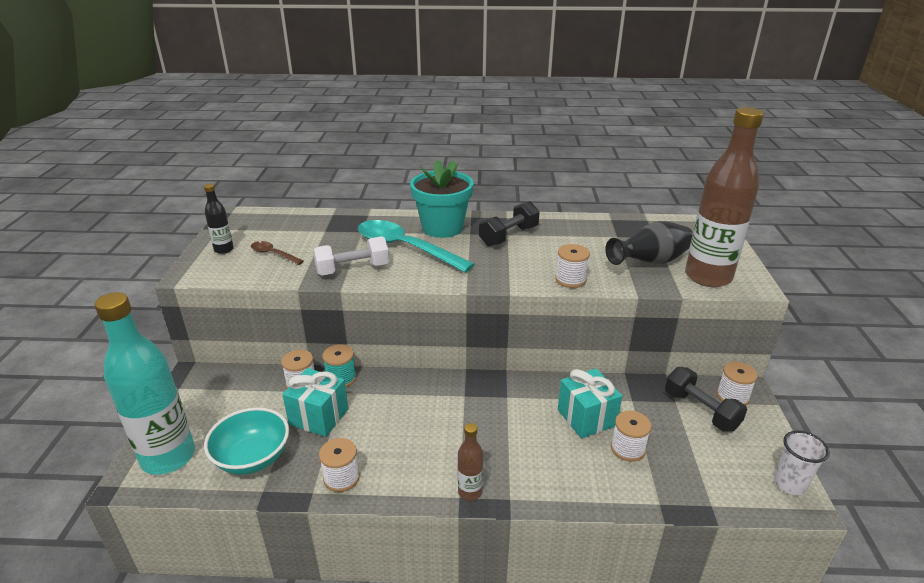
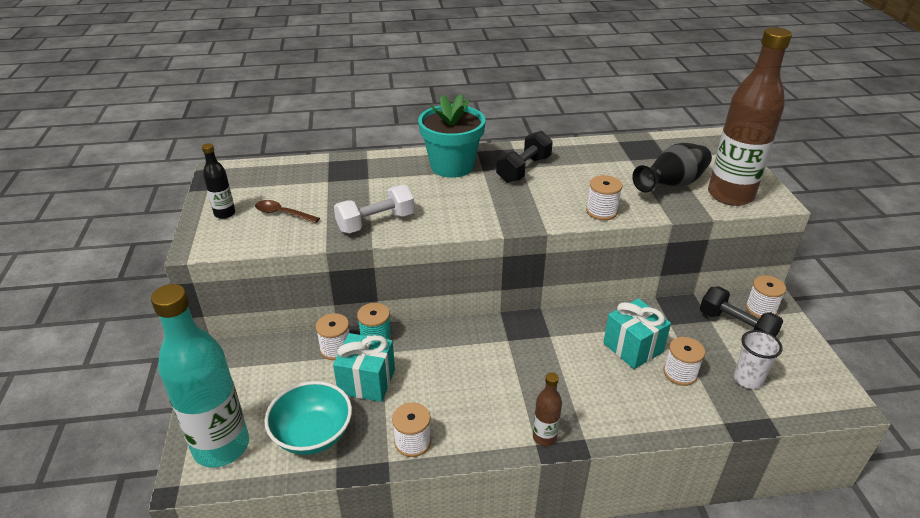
camera: 10 degrees left, 5 degrees up
(406, 248) = (422, 193): turquoise spoon -> none
(789, 484) = (832, 387): white cup -> white cup (748, 379)

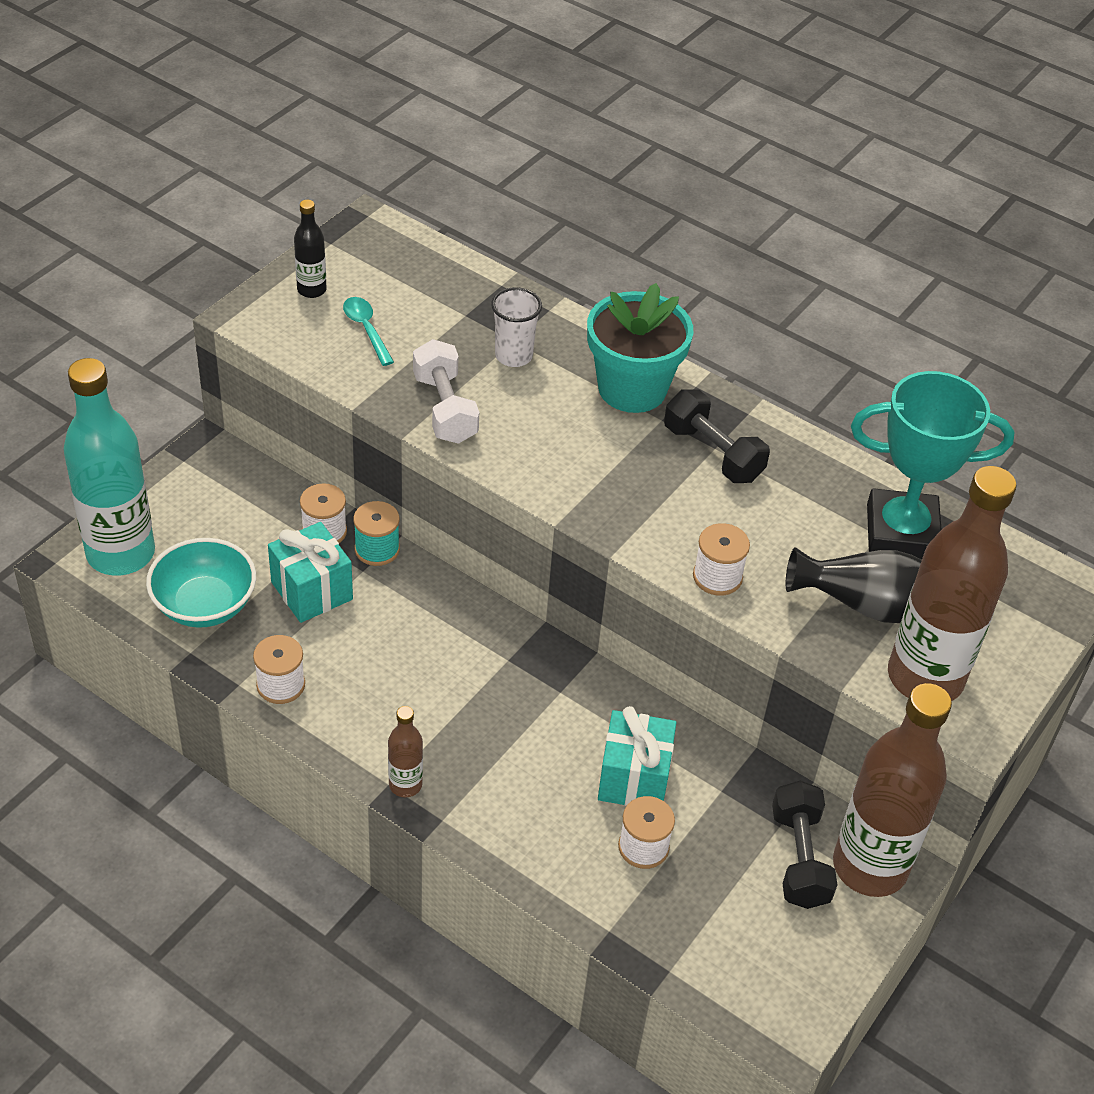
camera: 40 degrees right, 10 degrees up
(283, 214) = (366, 330): brown spoon -> turquoise spoon
(376, 222) = (445, 408): white dumbbell -> white dumbbell turned 60 degrees clockwise
(523, 169) = (712, 453): black dumbbell -> black dumbbell turned 60 degrees clockwise
(636, 154) = (901, 532): none -> turquoise trophy
(748, 379) = (711, 918): white cup -> white cup (513, 356)
(761, 309) = (869, 866): white spool -> brown bottle

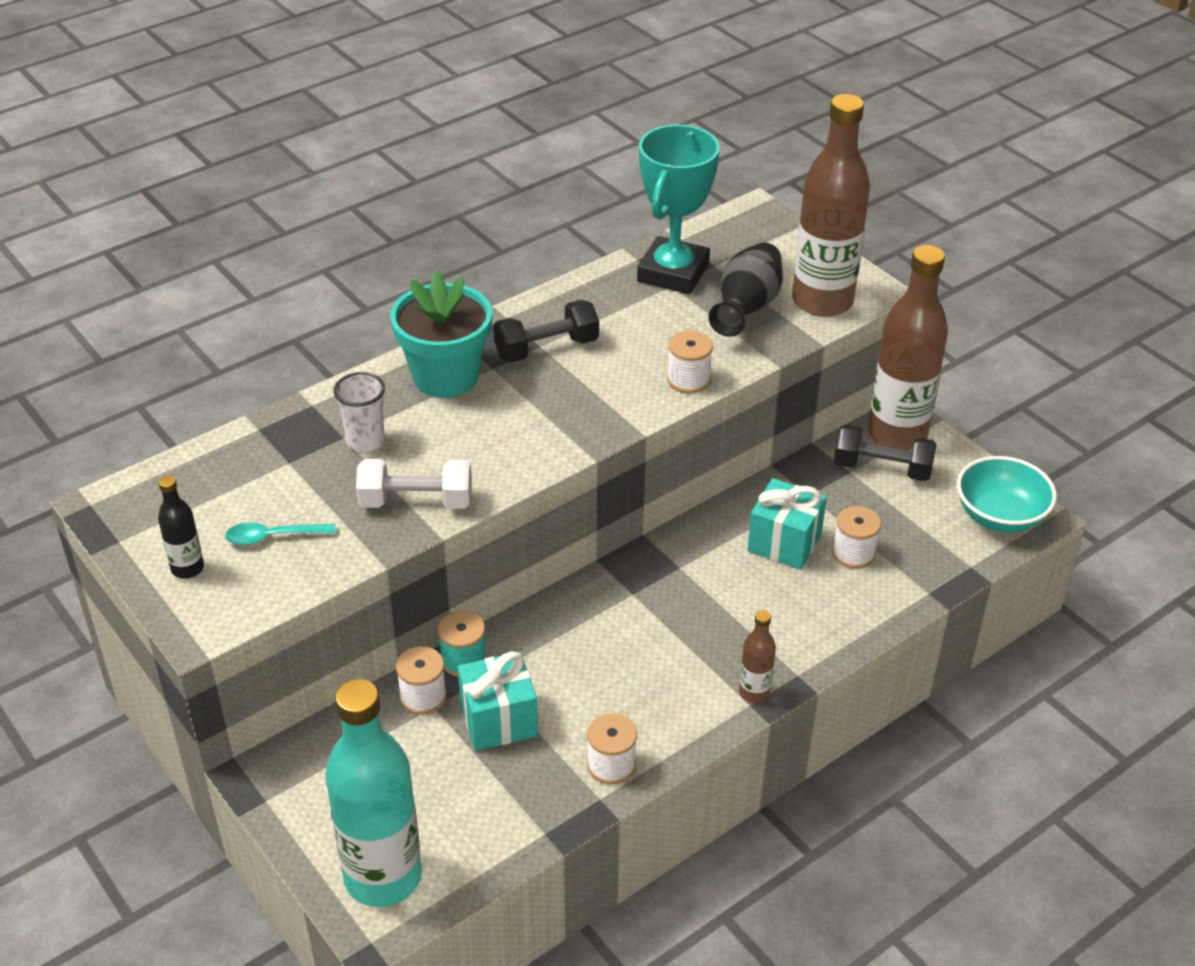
camera: 70 degrees left, 5 degrees down
(205, 605) = (485, 811): turquoise bowl -> turquoise bowl (1000, 516)

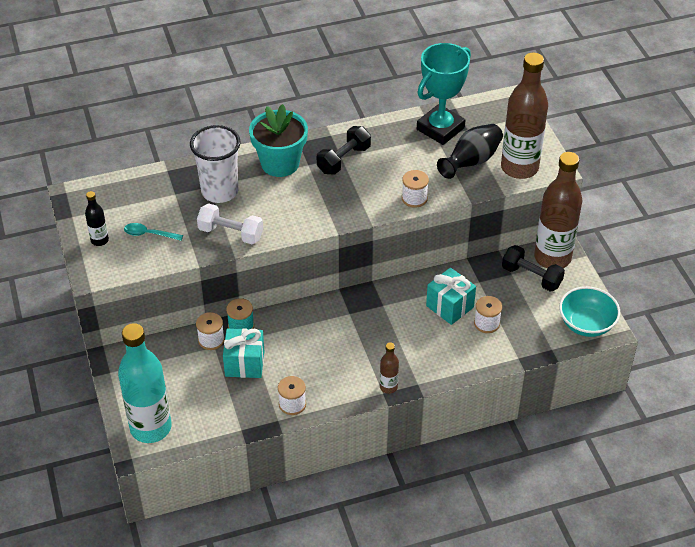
camera: 20 degrees right, 5 degrees up
(365, 441) = (220, 191): white cup -> white cup, size x1.71
(546, 348) = (344, 160): black dumbbell -> black dumbbell turned 45 degrees counterclockwise

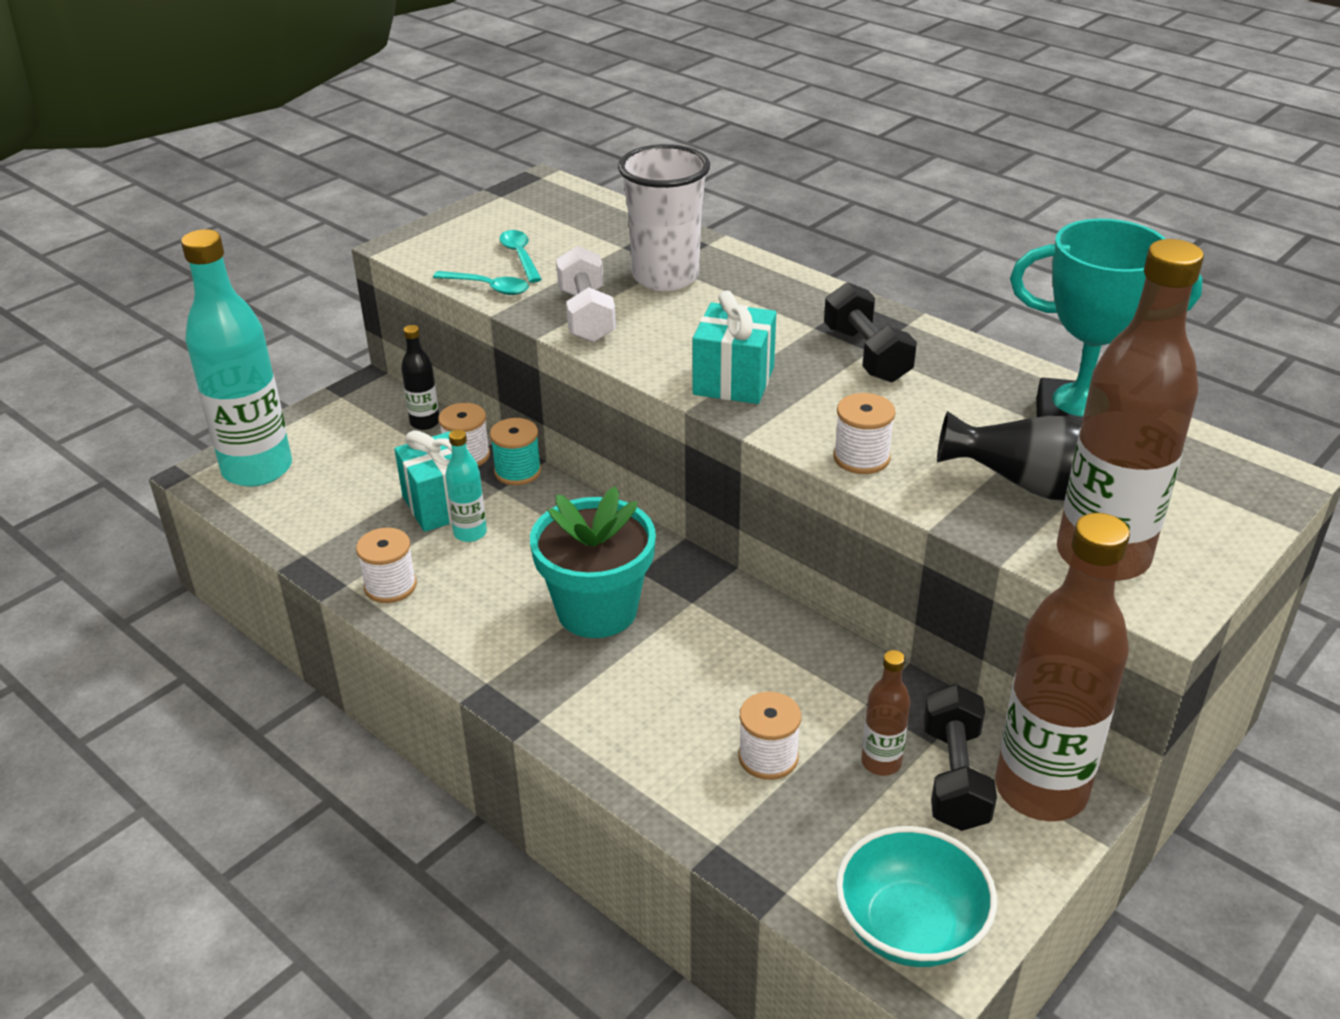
camera: 60 degrees right, 10 degrees down
(99, 240) = (473, 228): black bottle -> black bottle (425, 423)
(170, 258) = (488, 287): none -> turquoise spoon
(275, 361) = (470, 533): none -> turquoise bottle
(280, 163) = (785, 303): turquoise flower pot -> turquoise flower pot (597, 610)
(344, 160) = (866, 354): black dumbbell -> black dumbbell turned 60 degrees clockwise
(388, 387) = (505, 684): brown bottle -> brown bottle (881, 762)
(450, 306) = (764, 687): turquoise gift -> turquoise gift (733, 381)

